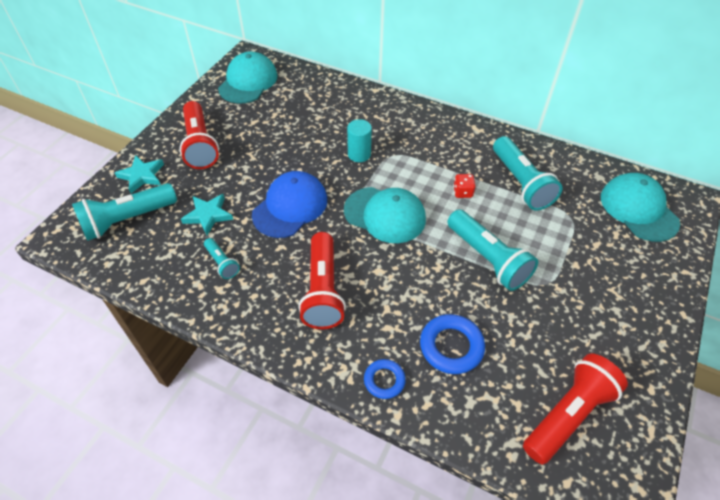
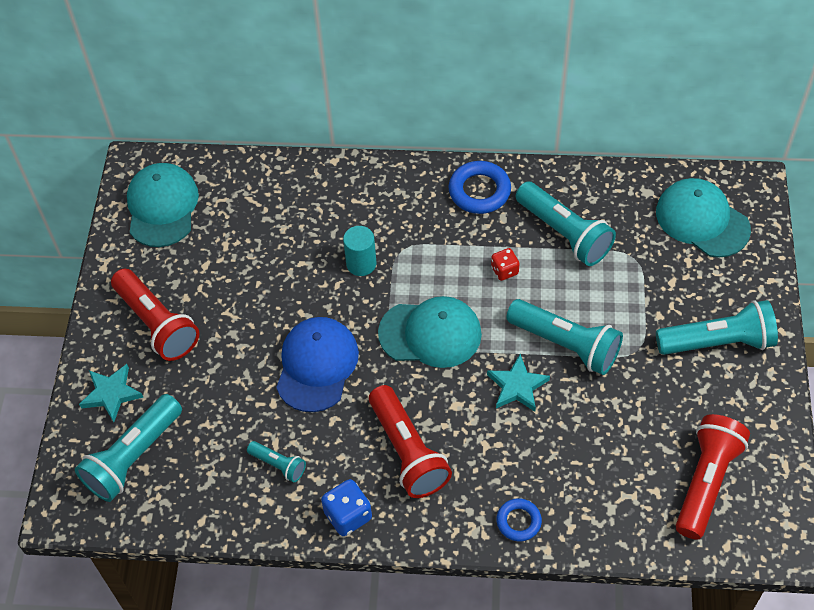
camera: 20 degrees left, 5 degrees up
(208, 215) = (226, 413): turquoise star -> turquoise star (517, 386)
(250, 320) = (348, 515): none -> blue dice
(451, 346) = (569, 459): blue ring -> blue ring (479, 191)
(621, 302) = (718, 342): none -> turquoise flashlight

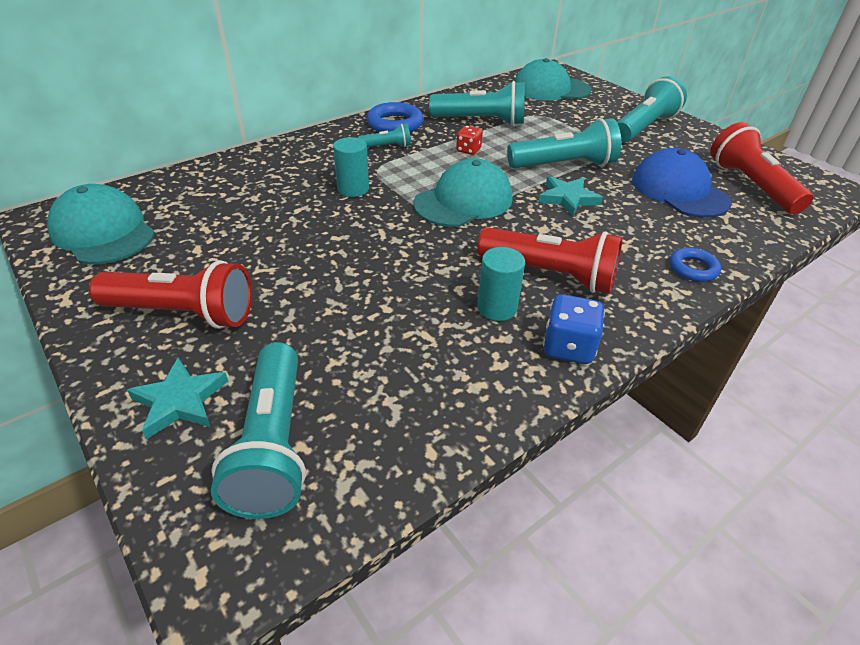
camera: 45 degrees left, 15 degrees down
(278, 465) = (452, 350): turquoise flashlight -> turquoise flashlight (387, 147)
(317, 365) = (395, 262): blue cap -> blue cap (679, 191)
(340, 453) = (497, 308): none -> turquoise cylinder

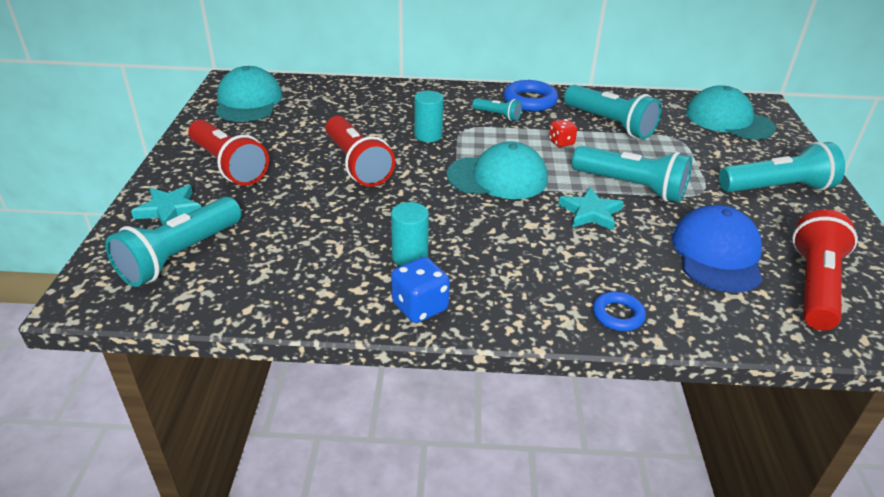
camera: 40 degrees right, 5 degrees down
(551, 275) = (484, 257): red flashlight -> red flashlight (357, 164)

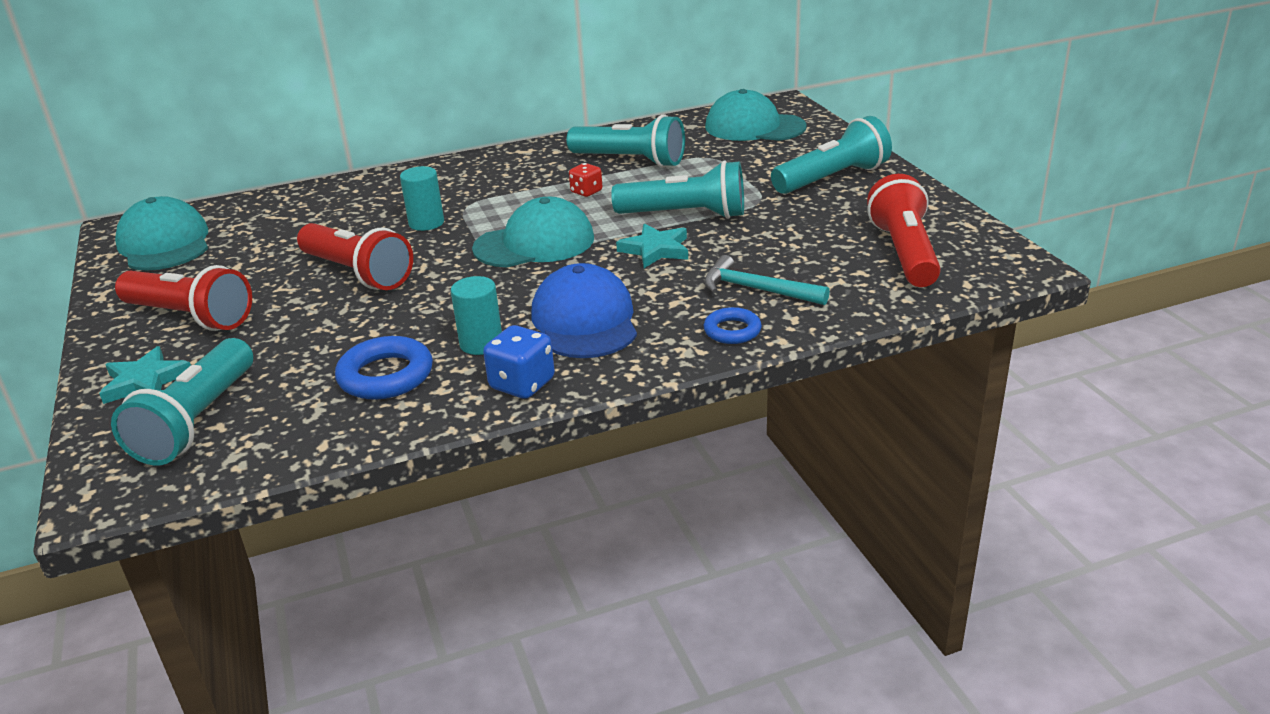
camera: 20 degrees left, 5 degrees down
(498, 115) = (497, 183): turquoise flashlight -> none
(530, 101) = (526, 159): blue ring -> blue ring (386, 376)
(659, 279) = (756, 289): none -> turquoise hammer
(717, 254) = (802, 252): blue cap -> blue cap (585, 321)

